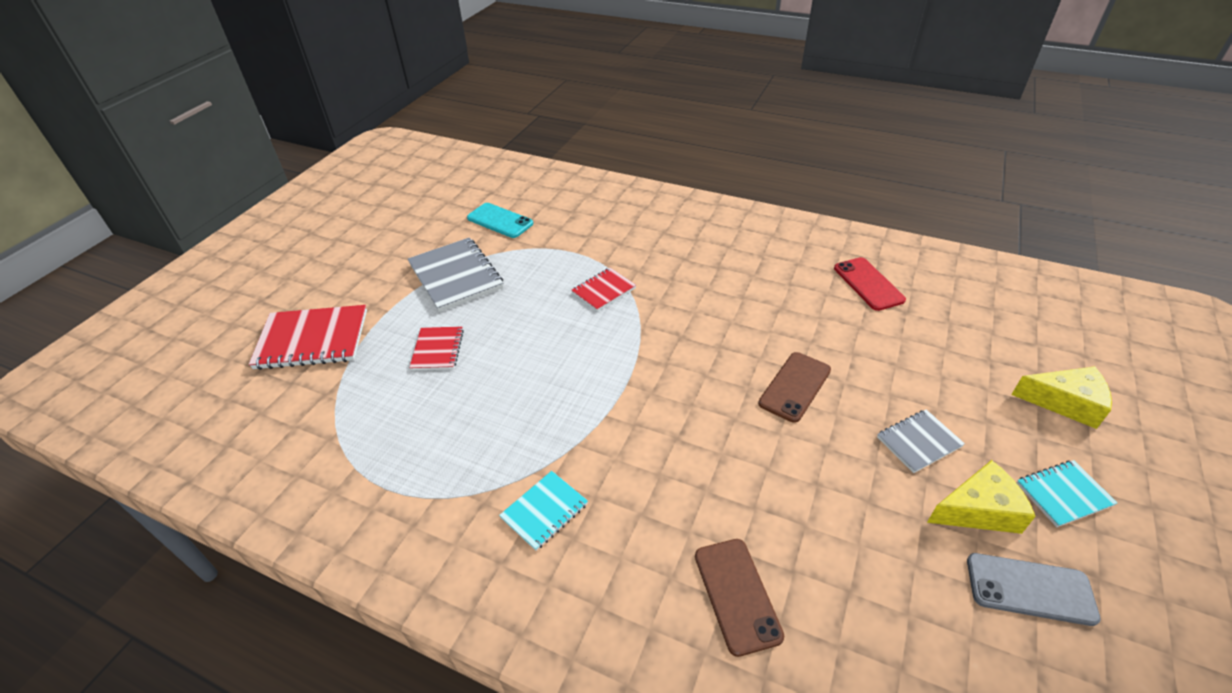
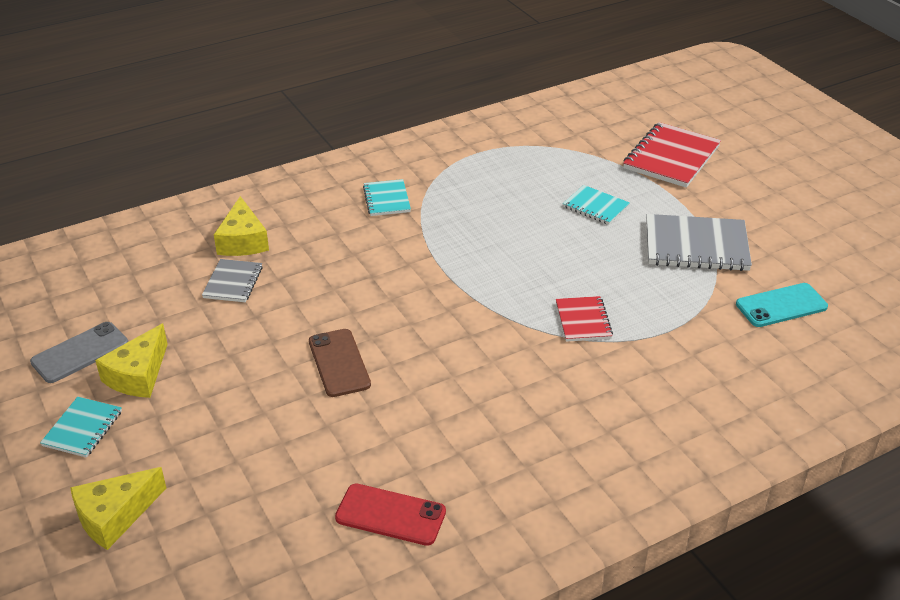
camera: 125 degrees right, 5 degrees down
(437, 350) = (595, 207): red notebook -> turquoise notebook
(737, 595) = (243, 241): brown phone -> yellow cheese
(918, 442) = (212, 390): grey notebook -> grey notebook (233, 282)

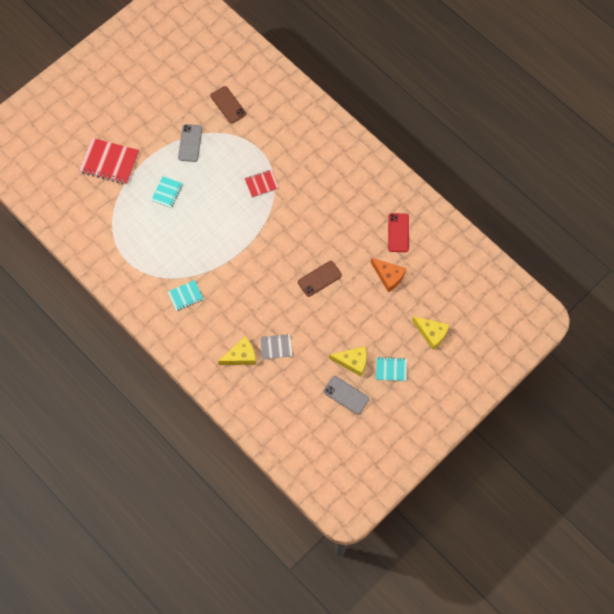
camera: 105 degrees left, 30 degrees up
(290, 472) = (388, 276): none -> orange cheese
(696, 246) = (190, 143): grey notebook -> grey phone
(781, 305) = (228, 105): turquoise phone -> brown phone

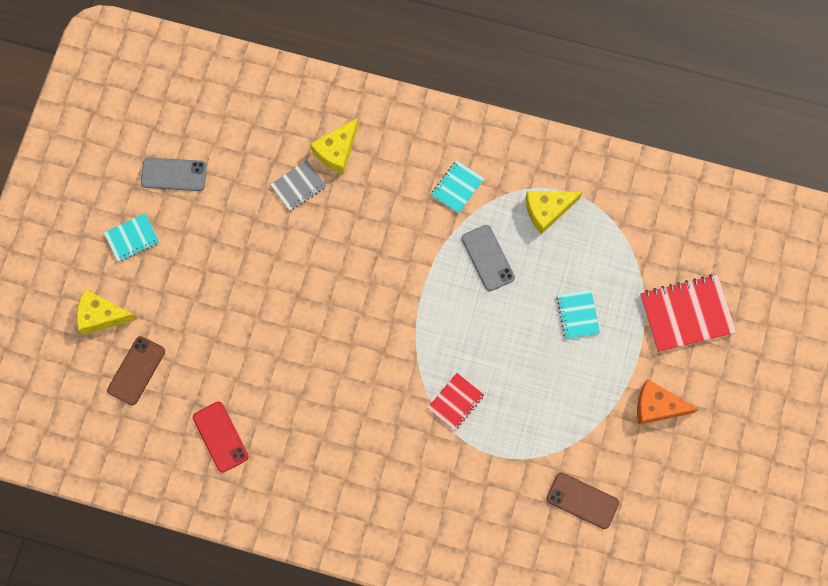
camera: 150 degrees right, 5 degrees up
(190, 143) = (596, 407): grey phone -> grey phone (488, 258)
(319, 278) = (294, 308): brown phone -> brown phone (136, 370)
(352, 362) = (188, 221): yellow cheese -> yellow cheese (547, 211)
(388, 276) = (201, 364): orange cheese -> orange cheese (657, 406)

